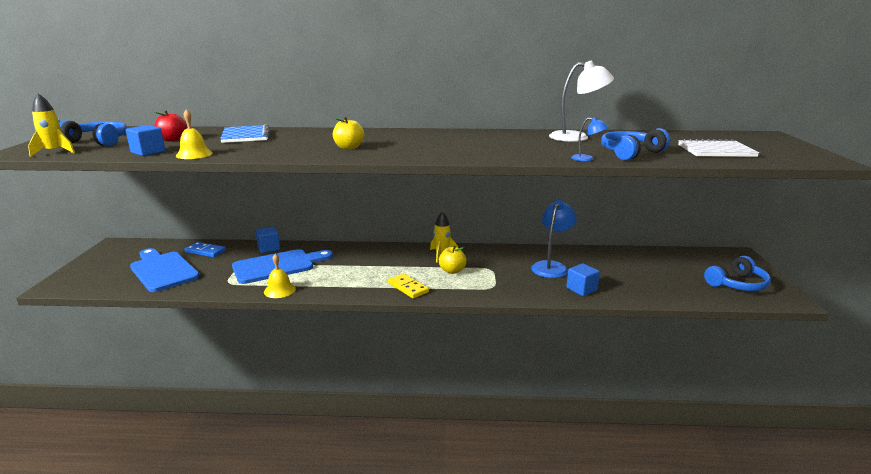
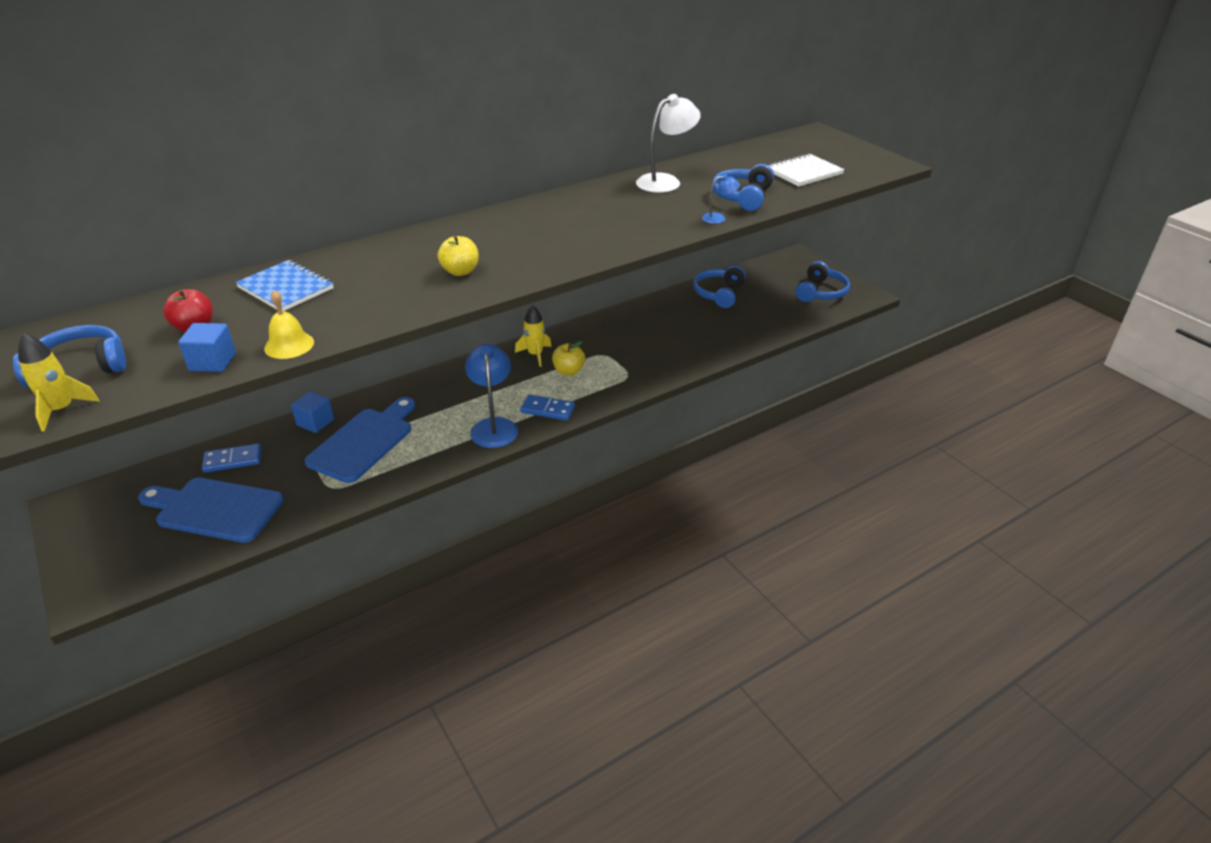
camera: 35 degrees left, 15 degrees up
(279, 290) = (411, 471): yellow bell -> none
(408, 288) = (547, 410): yellow domino -> blue domino
(551, 266) = (657, 329): blue lamp -> blue lamp (494, 426)
(581, 289) = (707, 346): blue cube -> none
(632, 259) = (719, 294): none -> blue headphones

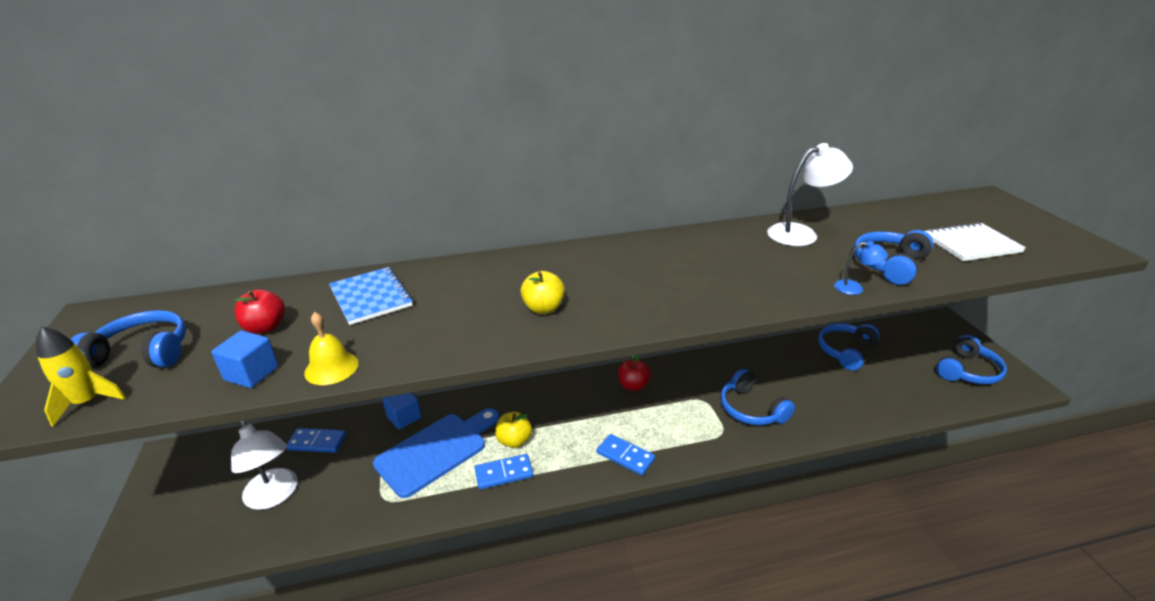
camera: 20 degrees right, 5 degrees down
(215, 509) = (274, 496): blue cutting board -> white lamp
(440, 445) = (504, 473): none -> blue domino
(494, 426) = (564, 463): blue lamp -> none
(535, 355) = (633, 385): yellow rocket -> red apple
(568, 371) = (661, 413): yellow apple -> yellow apple (514, 441)
(648, 353) = (751, 409): none -> blue headphones

